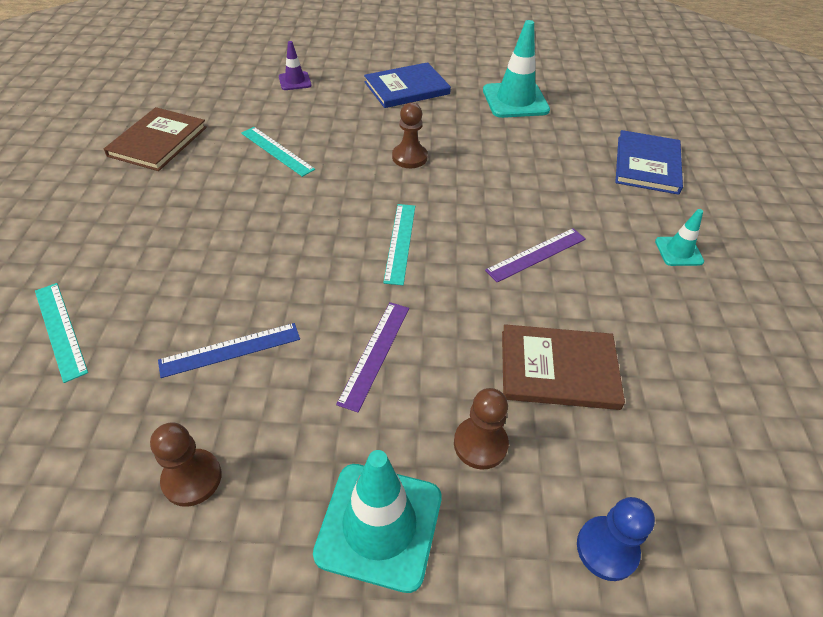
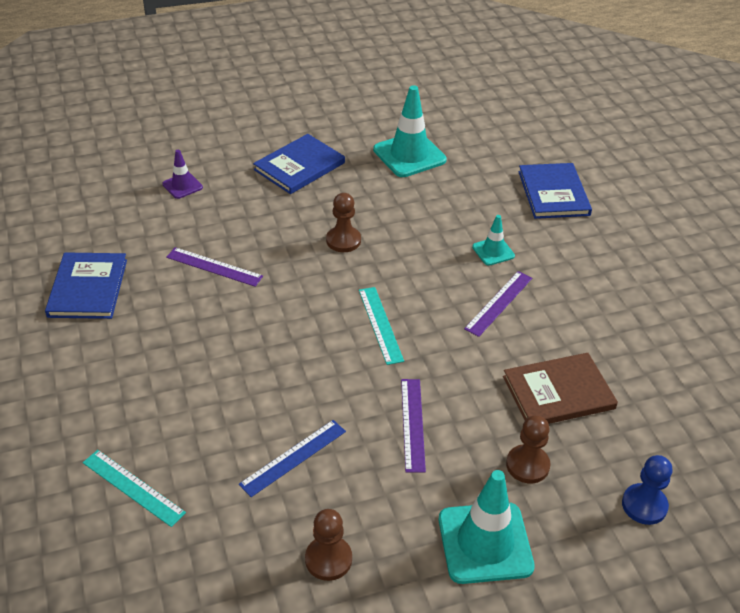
camera: 20 degrees left, 5 degrees down
(158, 141) = (88, 288): brown book -> blue book
(277, 151) = (214, 266): turquoise ruler -> purple ruler
(678, 251) = (609, 268): turquoise traffic cone -> turquoise traffic cone (493, 251)

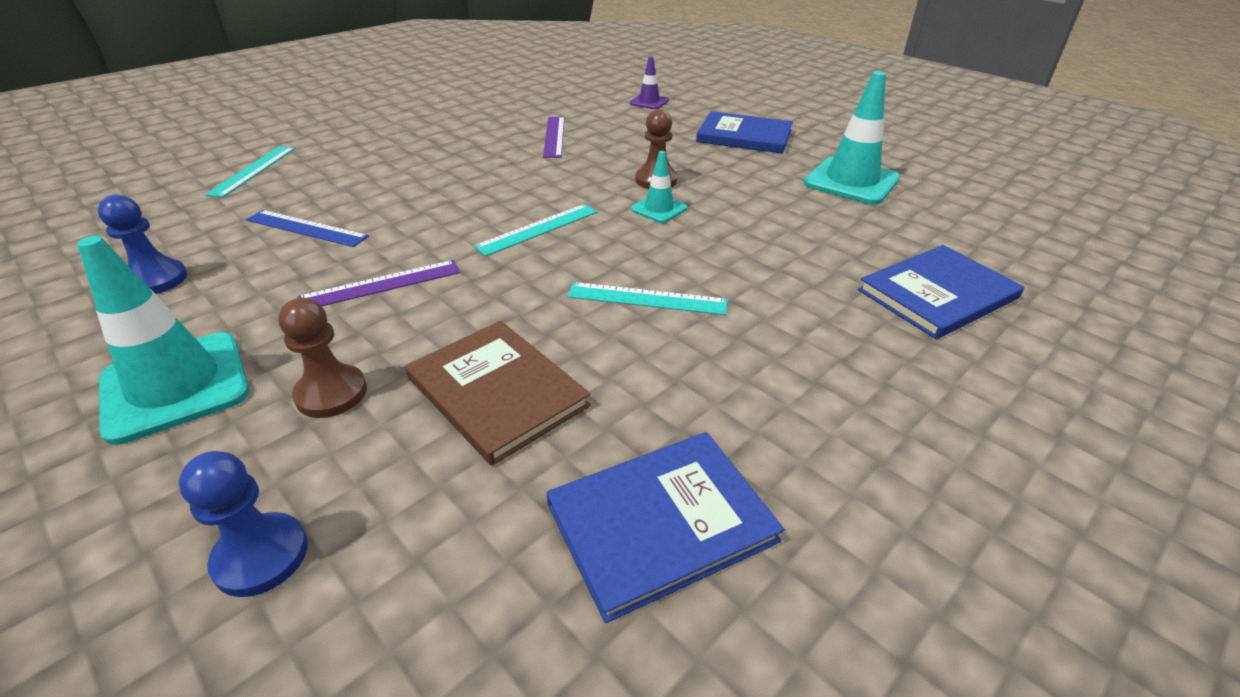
camera: 65 degrees right, 5 degrees down
(88, 288) = (485, 103): blue book -> blue book (661, 522)
(328, 559) = (156, 280): brown pawn -> blue pawn
(493, 251) = (746, 272): turquoise traffic cone -> turquoise traffic cone (659, 209)
(498, 303) = (647, 298): purple ruler -> turquoise ruler

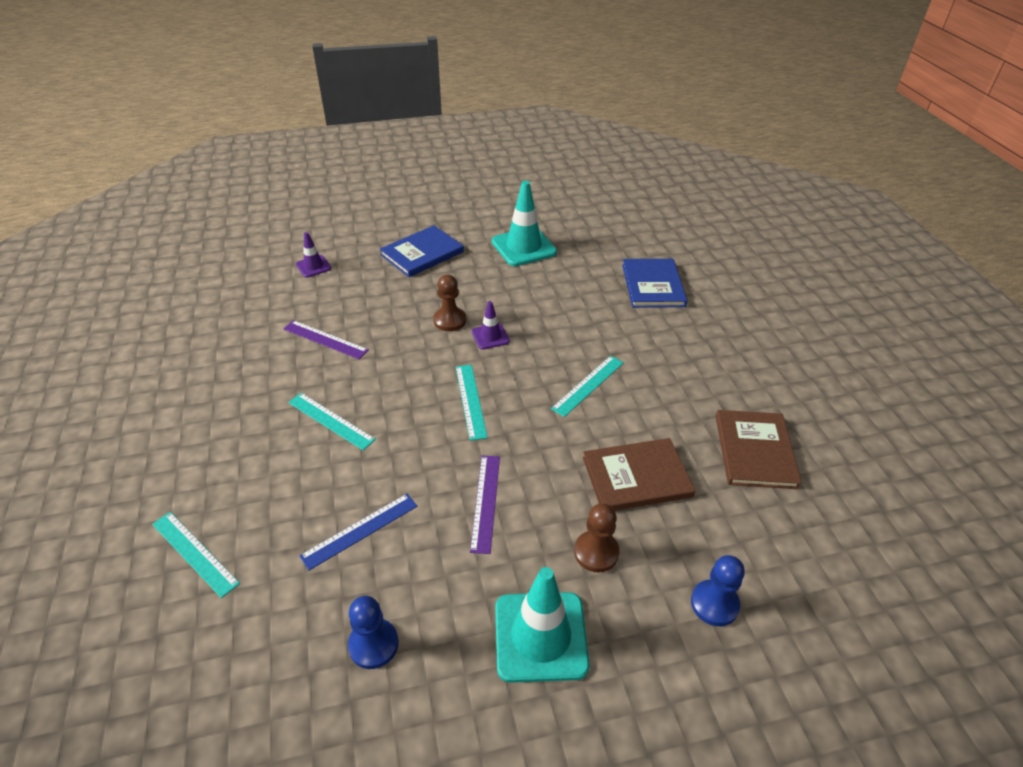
camera: 60 degrees left, 5 degrees up
(446, 171) = (331, 420): none -> turquoise ruler
(659, 209) = (490, 336): turquoise traffic cone -> purple traffic cone
(661, 522) = (754, 451): blue book -> brown book

